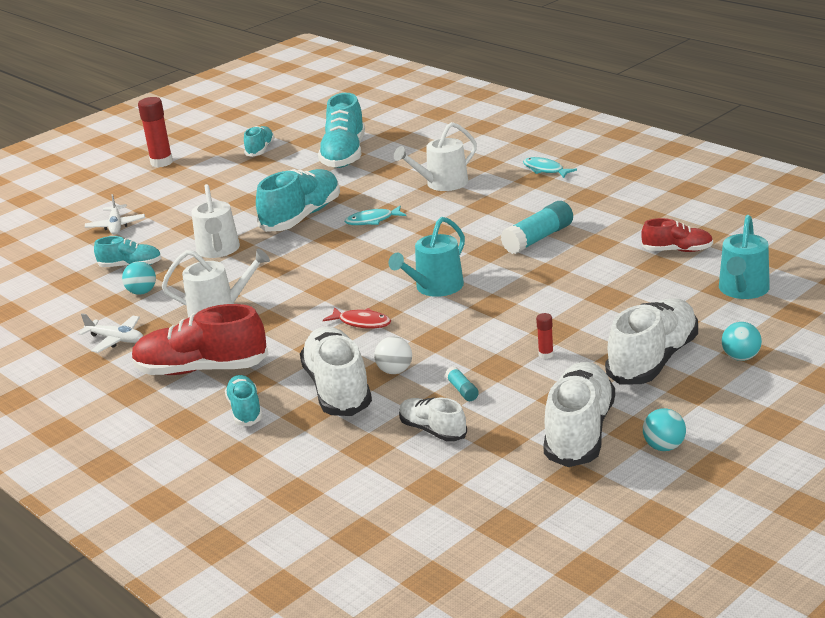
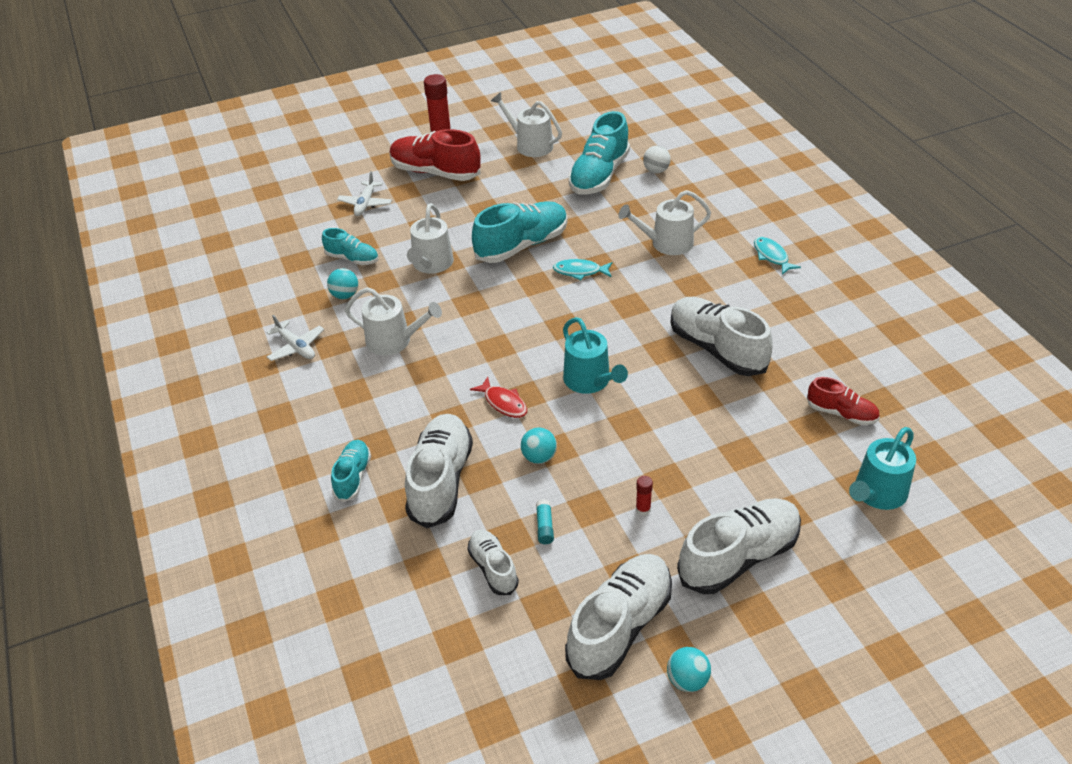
camera: 20 degrees right, 15 degrees up
(202, 369) = (344, 411): red shoe -> red shoe (435, 172)
(260, 150) = (530, 145): turquoise shoe -> white watering can
(395, 371) = (500, 477): white ball -> white ball (656, 171)
(435, 287) = (590, 381): turquoise watering can -> turquoise watering can turned 90 degrees counterclockwise
(538, 238) = (717, 349): turquoise glue stick -> white shoe
(741, 357) = (825, 588): turquoise ball -> turquoise ball (539, 457)

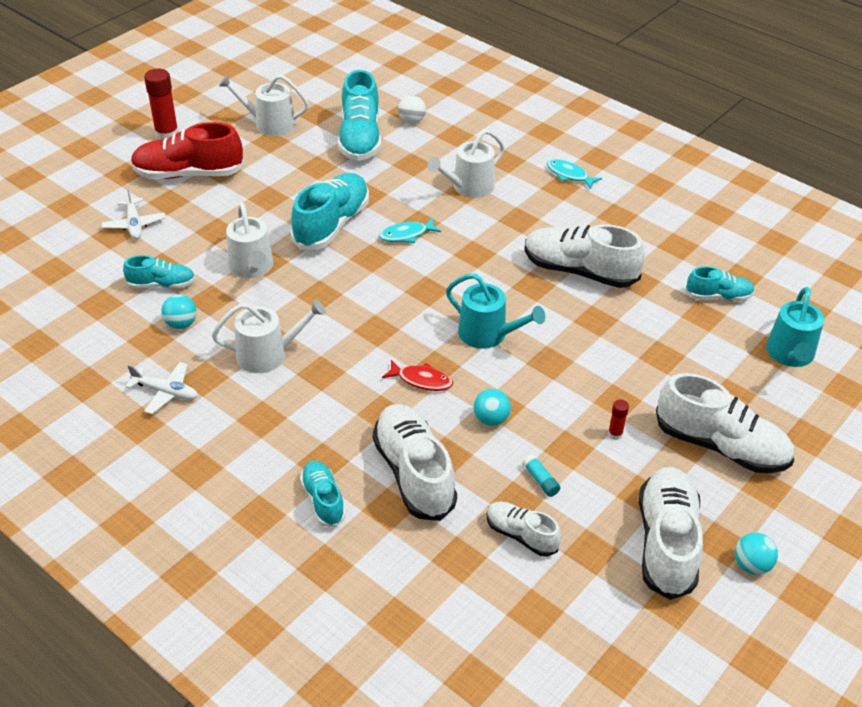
camera: 30 degrees left, 0 degrees up
(738, 557) = (720, 446): white shoe -> white shoe turned 90 degrees clockwise
(841, 413) = (718, 296): red shoe -> turquoise shoe

